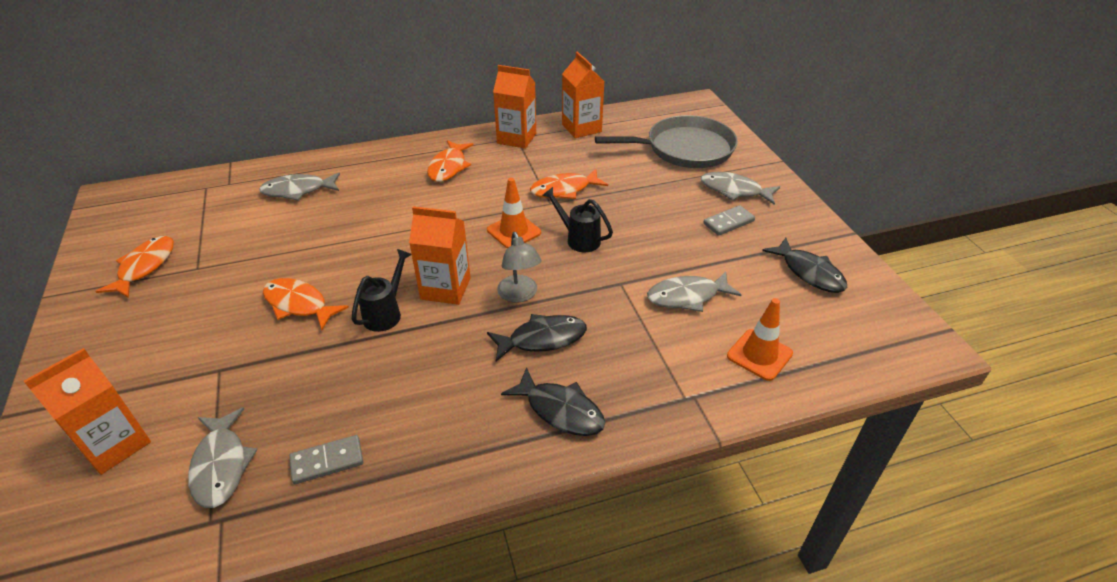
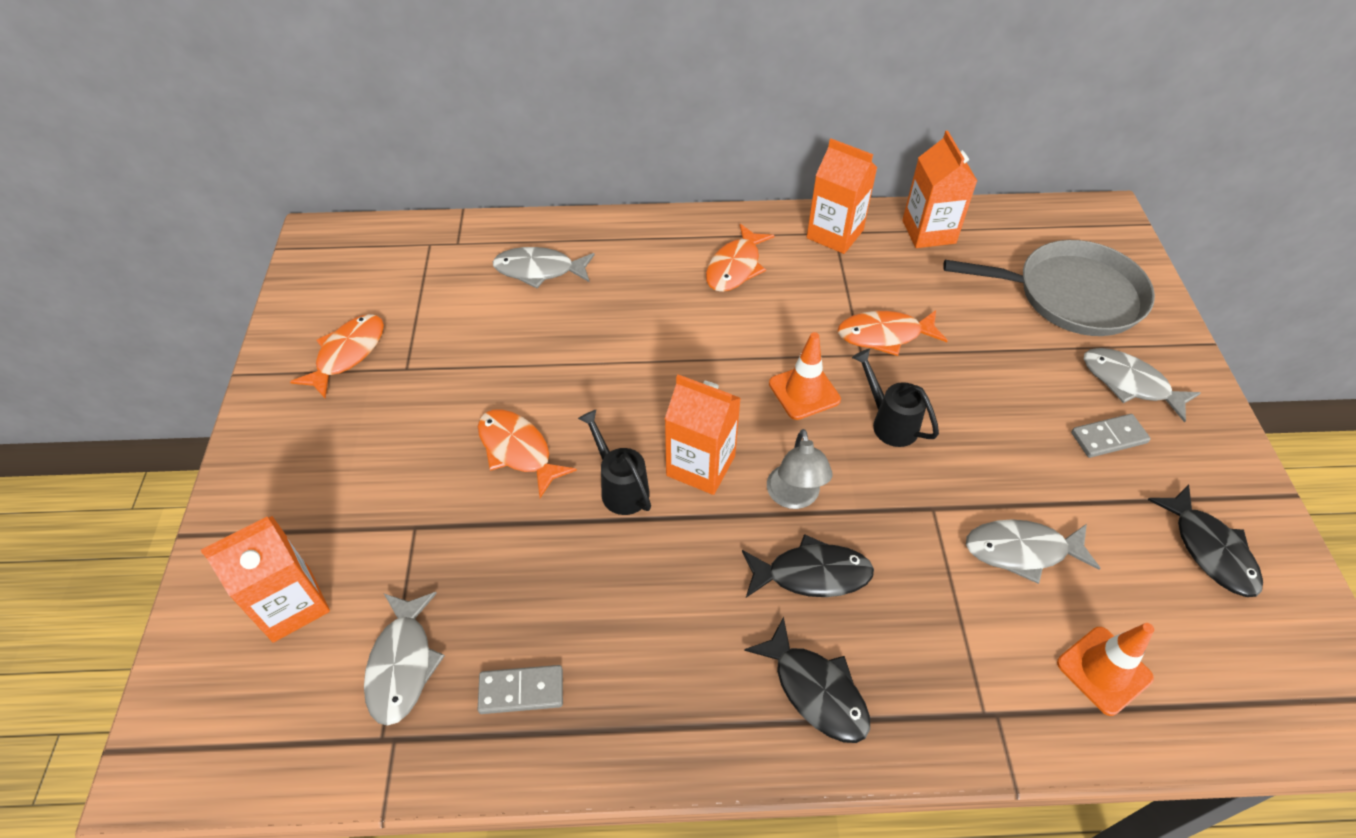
camera: 15 degrees right, 10 degrees up
(386, 313) = (620, 487): black watering can -> black watering can turned 75 degrees counterclockwise

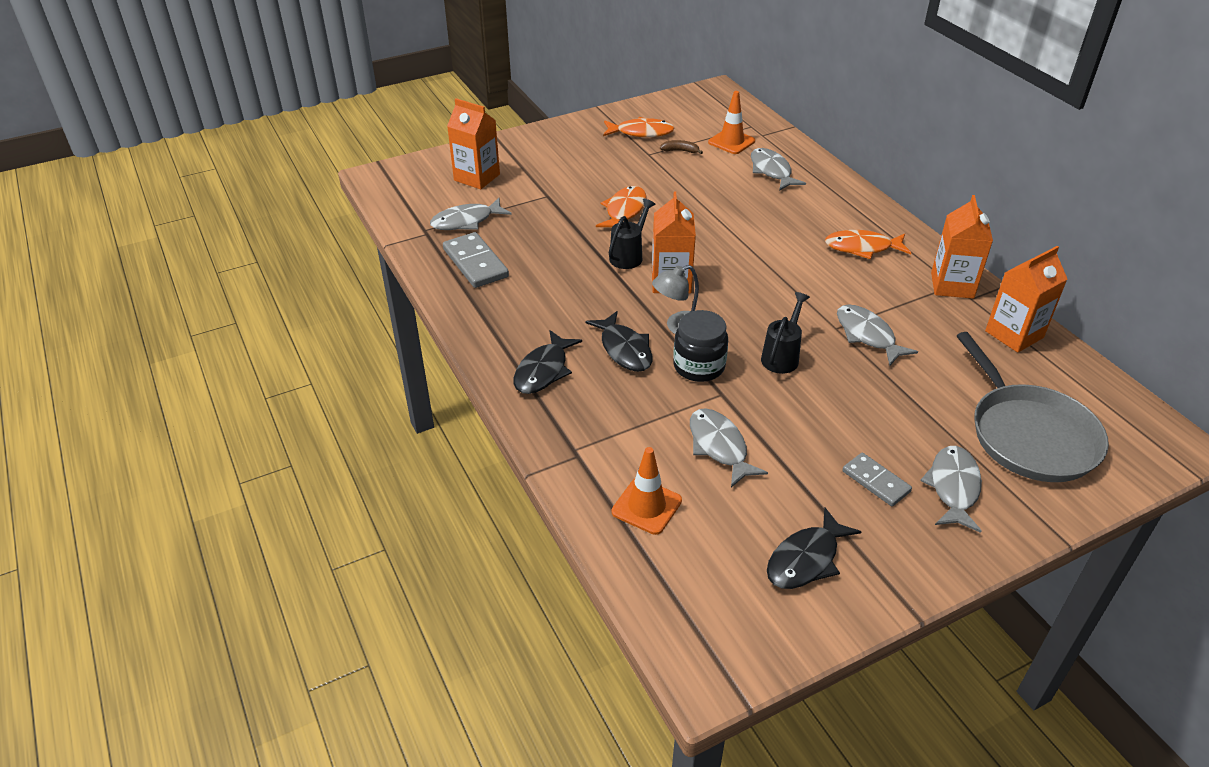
camera: 65 degrees right, 10 degrees down
(426, 333) = (680, 151): none -> brown banana
(521, 691) = (475, 263): grey domino -> grey domino, size x1.56
(804, 392) = (773, 309): orange traffic cone -> orange traffic cone (731, 142)
(876, 509) = (699, 366): none -> black jar
(884, 335) = (867, 335): orange fish -> grey fish

